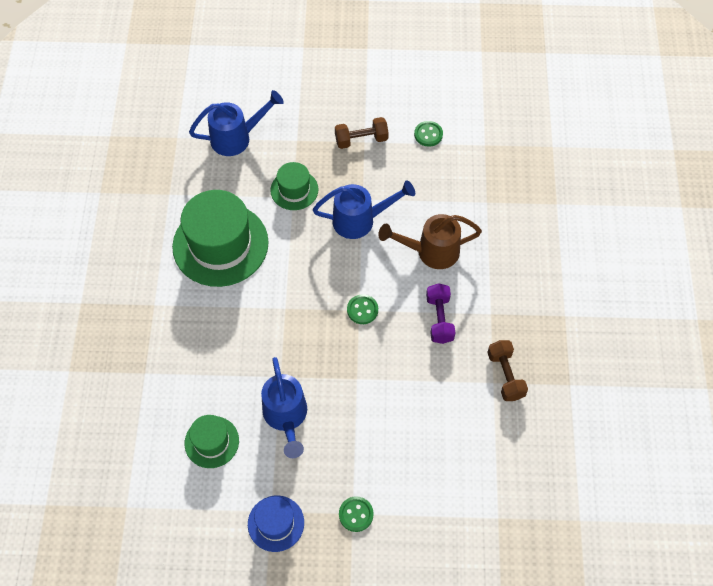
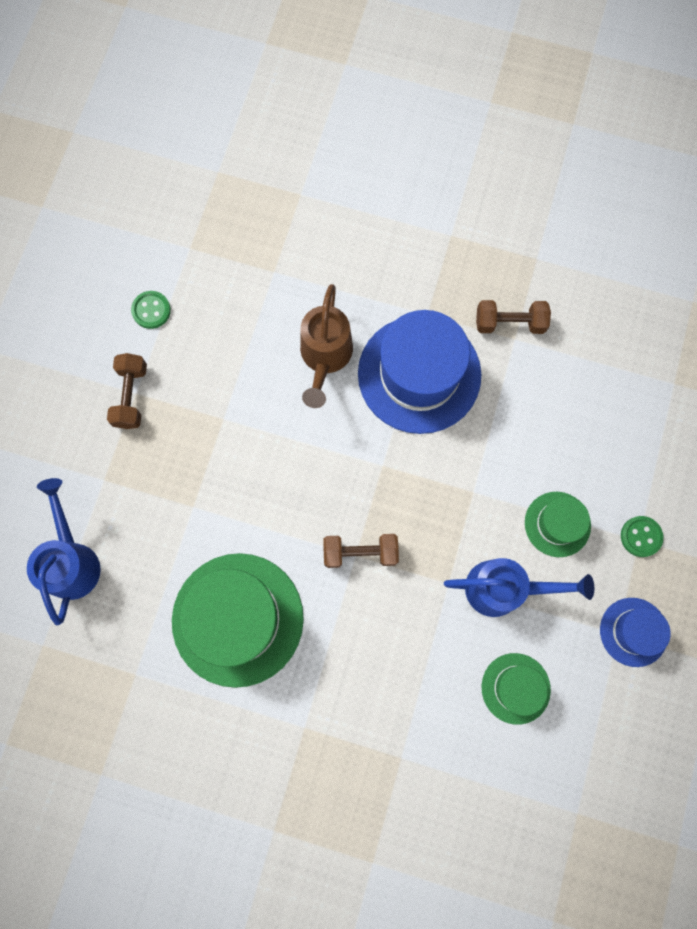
camera: 75 degrees left, 15 degrees up
(288, 311) = (360, 552): none -> brown dumbbell
(294, 190) = (182, 502): green hat -> green hat (557, 524)
(360, 220) = (254, 430): blue watering can -> none
(362, 310) = (383, 461): green button -> none
(439, 319) = (419, 374): purple dumbbell -> blue hat

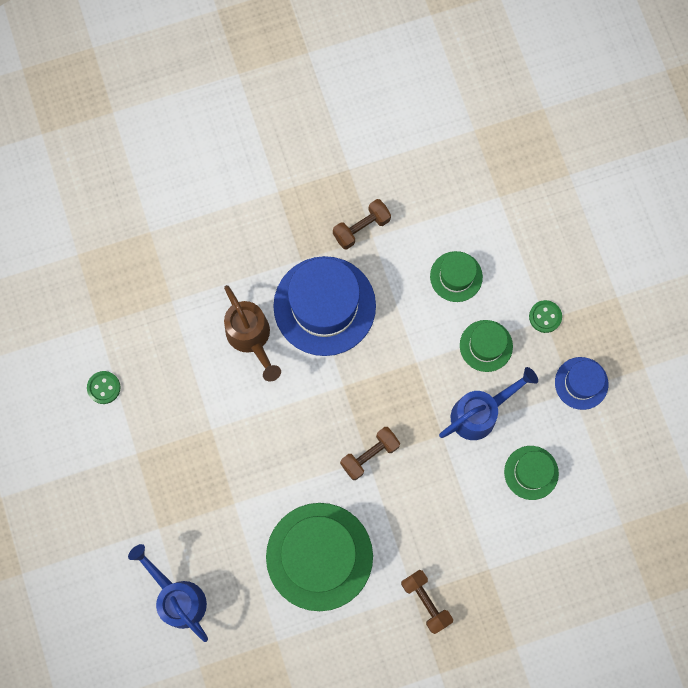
camera: 35 degrees left, 0 degrees up
(131, 396) = (135, 457): brown dumbbell -> brown dumbbell (426, 601)
(574, 433) = (456, 276): none -> green hat

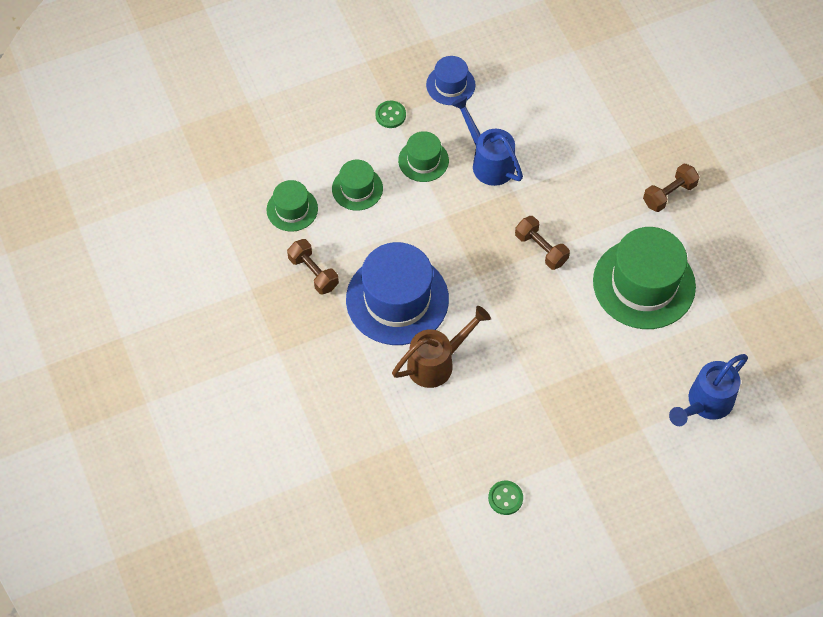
camera: 95 degrees left, 15 degrees down
(531, 472) = (538, 119): green hat -> green hat (292, 209)

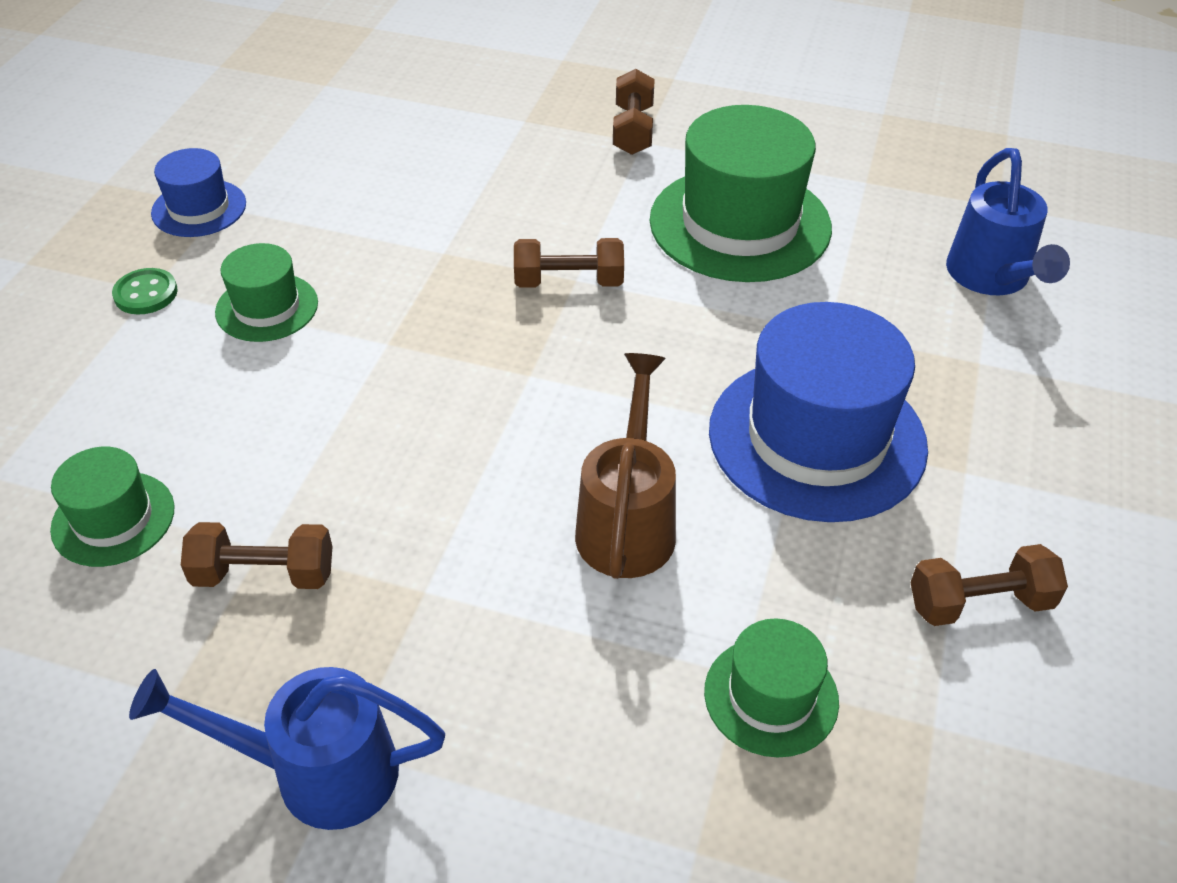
camera: 50 degrees left, 15 degrees down
(357, 188) = (201, 410): green hat -> green hat (771, 696)
(397, 299) = (453, 494): blue hat -> blue hat (817, 438)
(488, 162) = (366, 246): blue watering can -> blue watering can (317, 772)
(505, 498) = (979, 603): green button -> brown dumbbell

